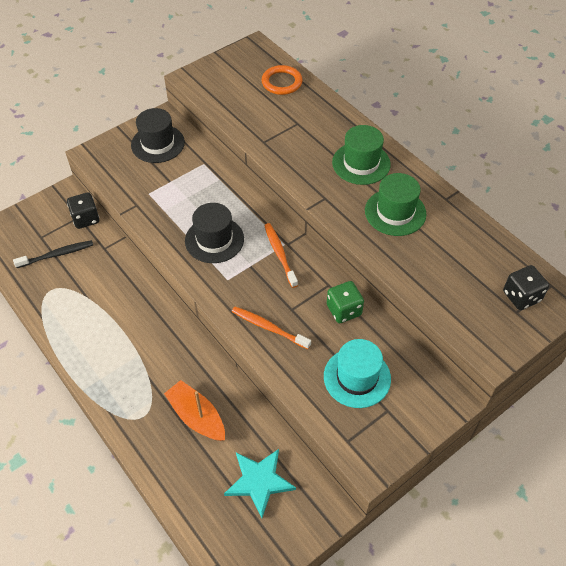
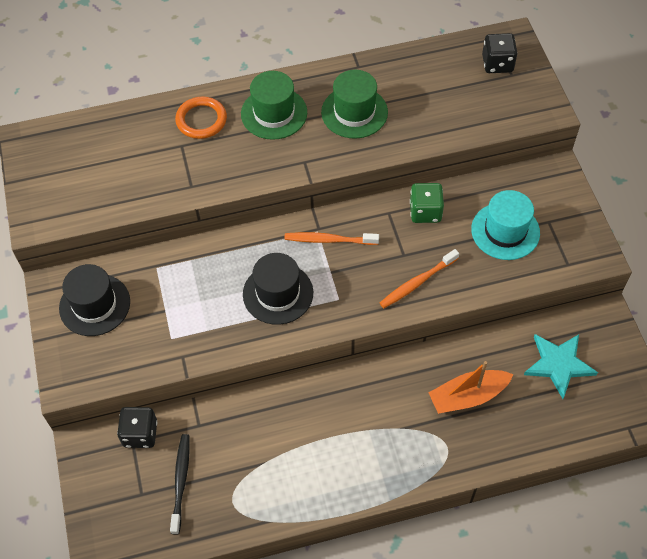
camera: 65 degrees left, 5 degrees up
(282, 82) = (106, 136): orange ring -> orange ring (201, 120)

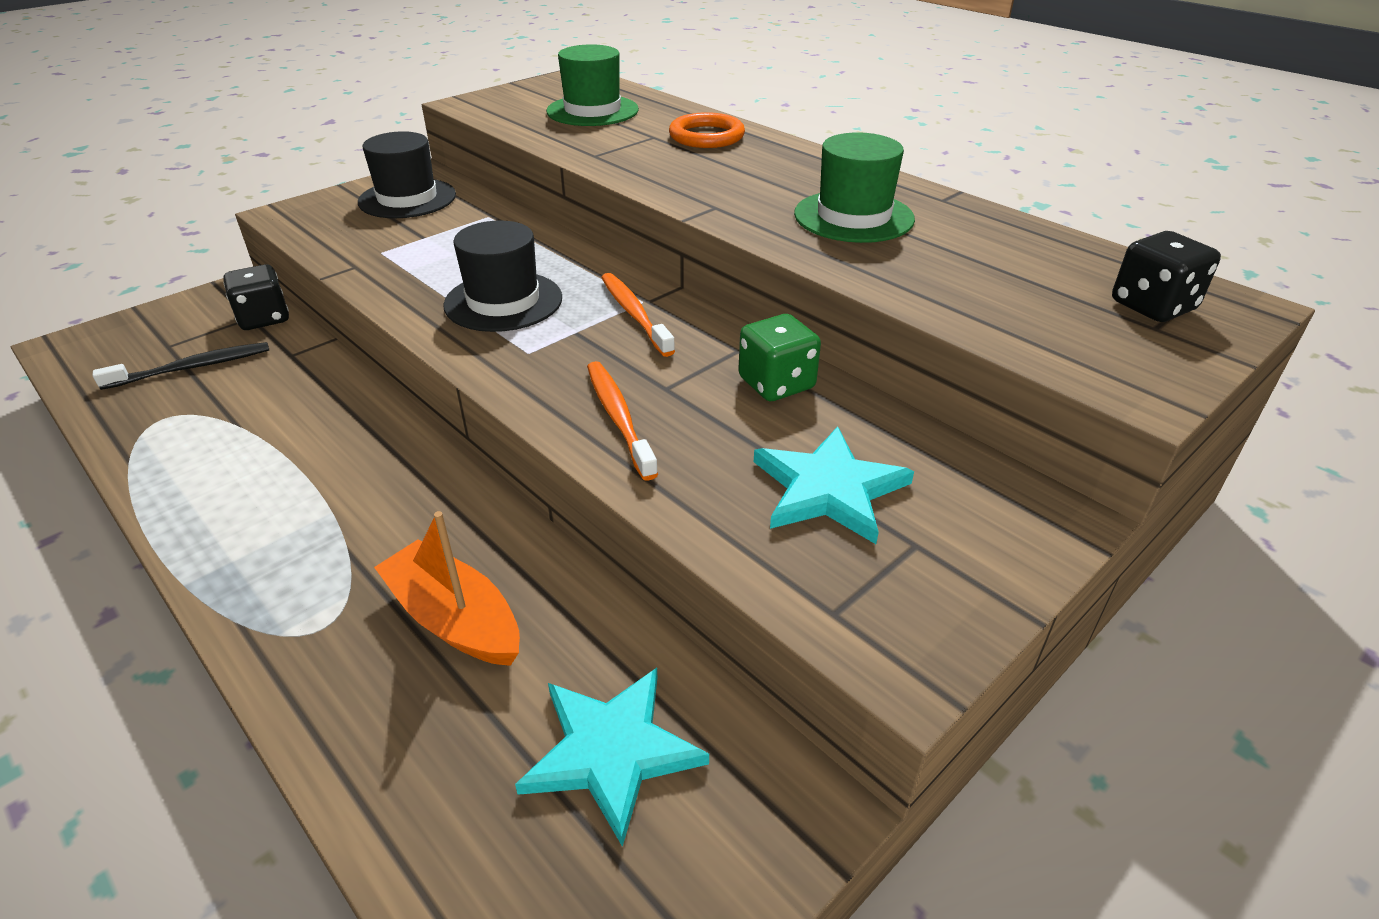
camera: 60 degrees right, 20 degrees down
(274, 113) = (774, 169): green hat -> green hat (592, 111)
(417, 282) = (619, 418): orange toothbrush -> orange toothbrush turned 45 degrees clockwise
(505, 231) = (829, 489): turquoise hat -> turquoise star

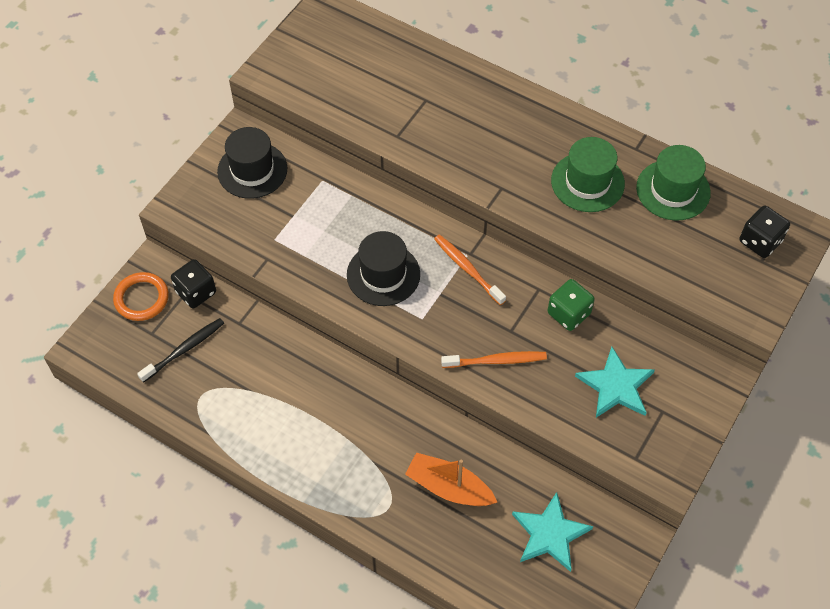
camera: 15 degrees left, 20 degrees up
(592, 111) = (365, 68): green hat -> green hat (673, 190)
(619, 418) = (496, 361): orange toothbrush -> orange toothbrush turned 120 degrees clockwise
(706, 136) = (462, 92): orange ring -> orange ring (141, 298)

